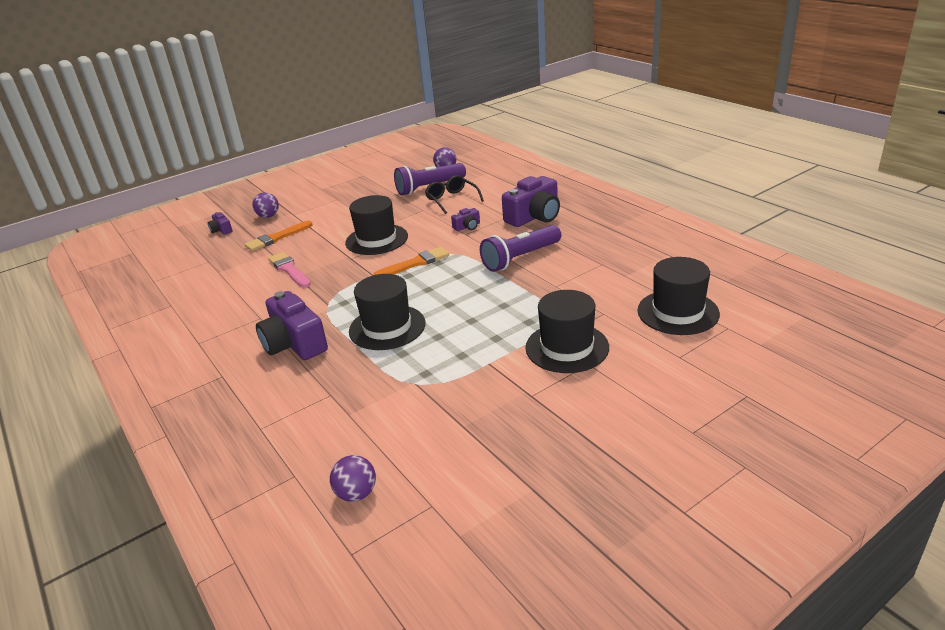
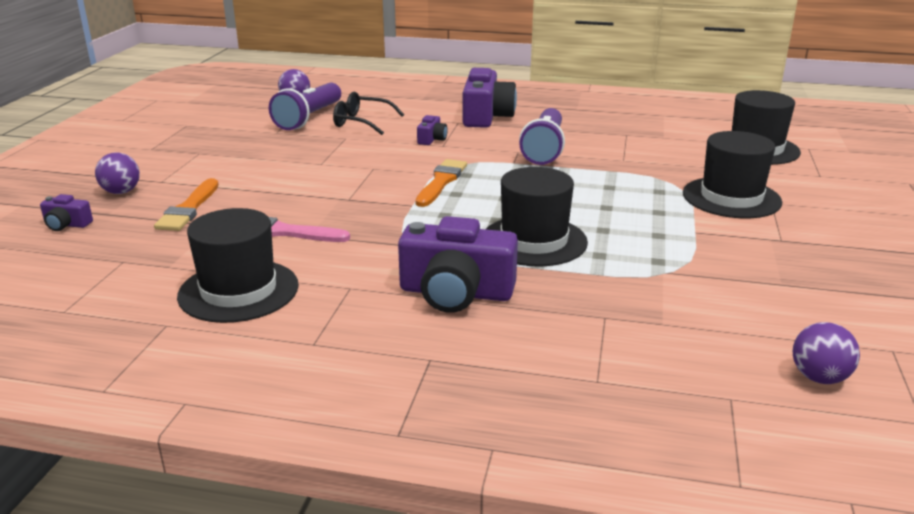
camera: 45 degrees left, 5 degrees down
(376, 239) = (344, 175): black hat -> black hat (238, 291)

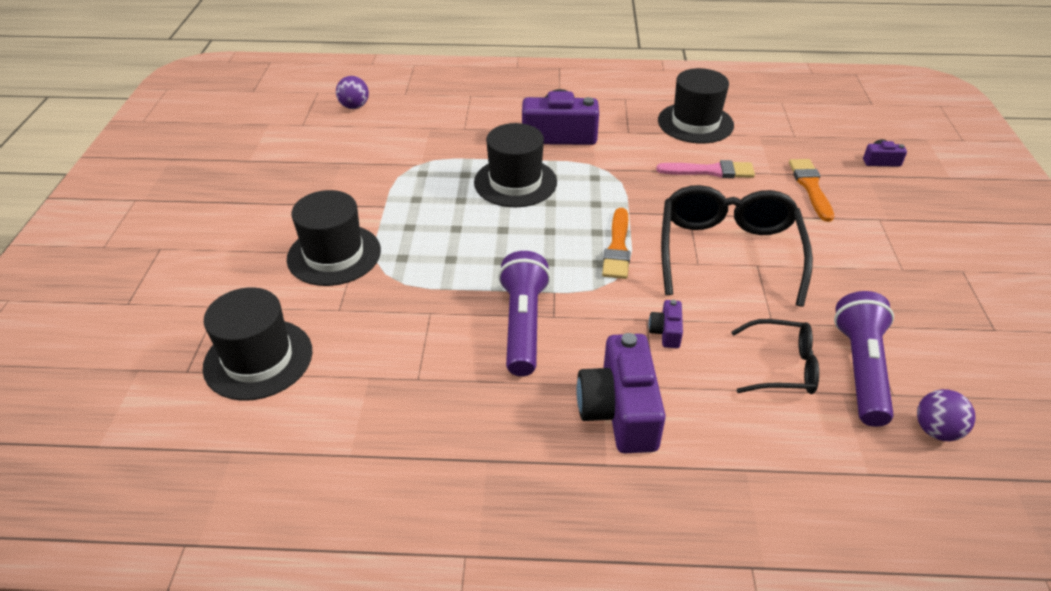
camera: 170 degrees right, 15 degrees up
(121, 192) = (893, 200): purple ball -> none
(338, 172) = (728, 252): none -> black glasses

